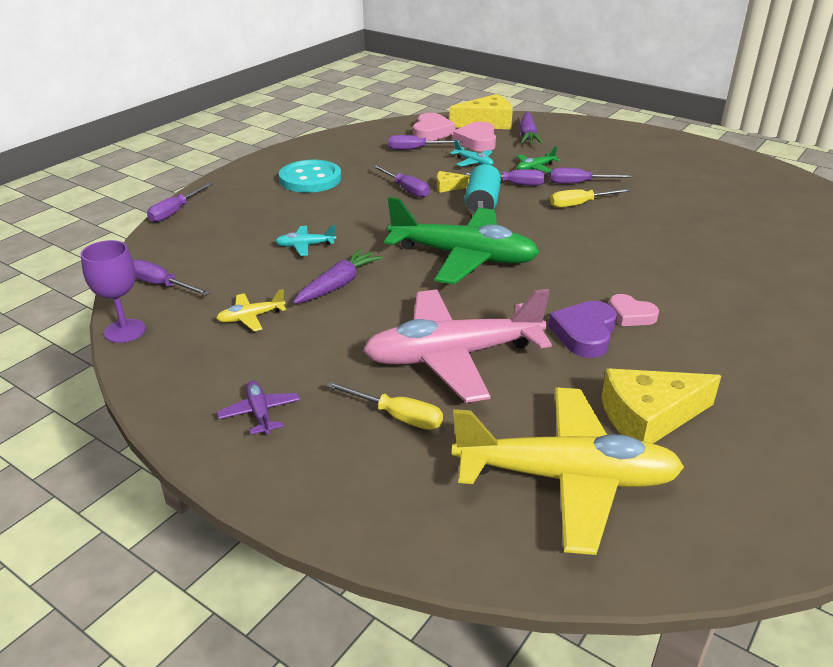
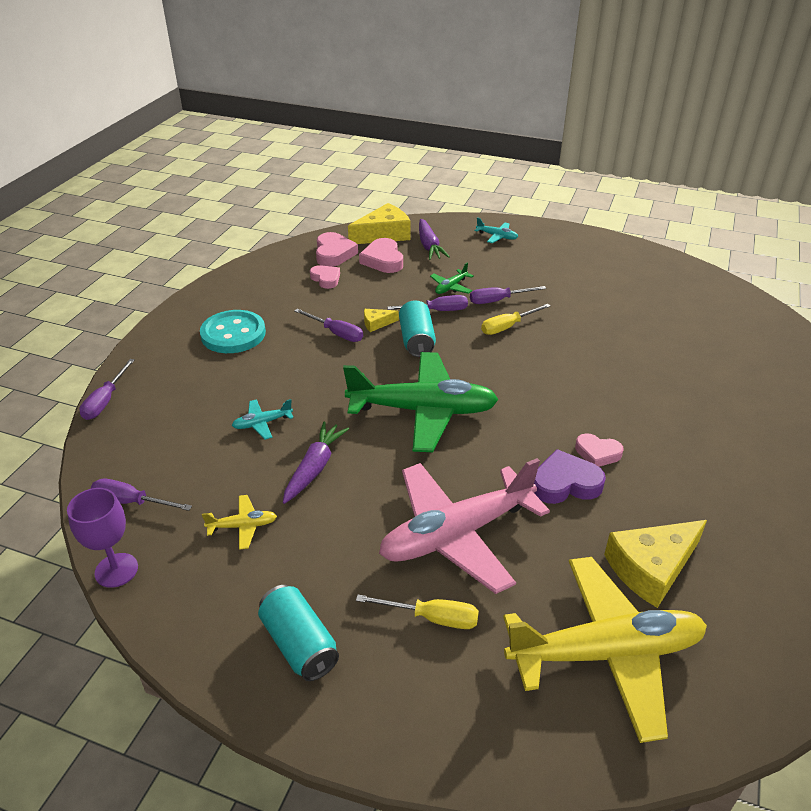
camera: 15 degrees left, 5 degrees up
(251, 317) = (243, 526): yellow plane -> yellow plane turned 150 degrees counterclockwise
(260, 413) = (299, 644): purple plane -> turquoise can
(415, 149) = (326, 279): purple screwdriver -> pink heart
(473, 162) = (389, 288): turquoise plane -> turquoise plane (497, 236)
(584, 334) = (565, 483): purple heart -> purple heart turned 75 degrees clockwise

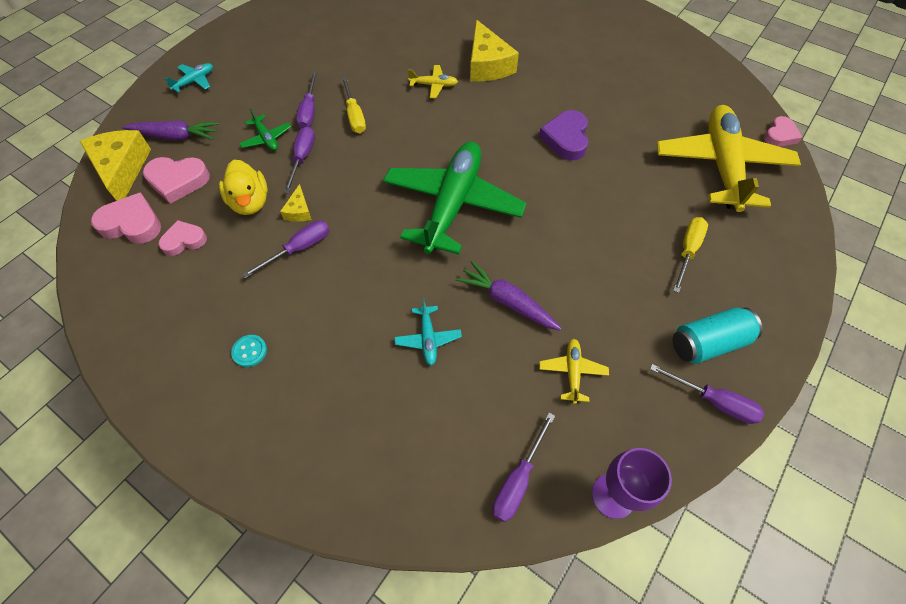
camera: 75 degrees left, 20 degrees up
(105, 401) = (326, 513): purple screwdriver -> purple screwdriver (714, 401)
(233, 334) = (249, 351): turquoise button -> turquoise button, size x0.42
(375, 298) = (250, 202): none -> yellow duck
(416, 340) = (344, 185): turquoise can -> none
(457, 534) = (607, 216): pink plane -> none
(586, 367) = (434, 85): none -> yellow plane
(597, 453) = (538, 111): pink heart -> pink heart (779, 135)
(651, 568) = (654, 121): yellow cheese -> yellow cheese (487, 65)

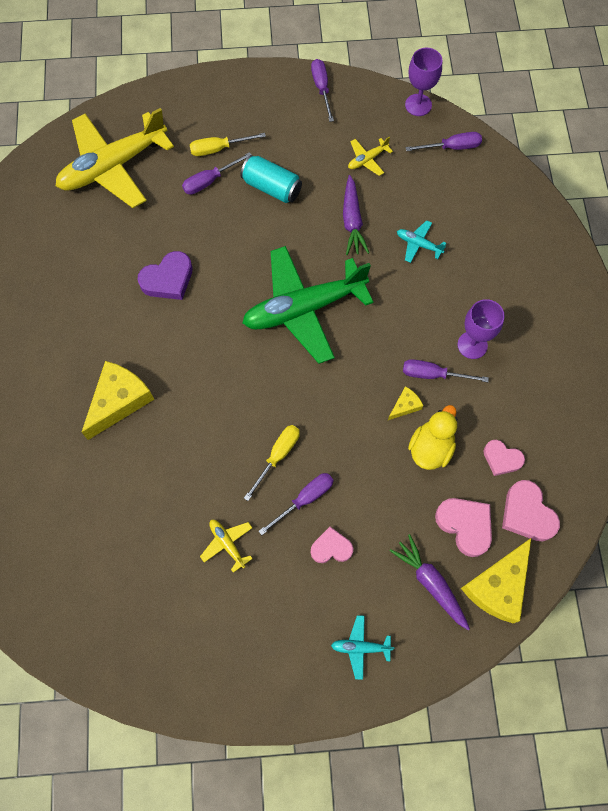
camera: 130 degrees left, 10 degrees up
(249, 351) = (523, 333): turquoise button -> none
(266, 138) = (364, 503): green plane -> none
(288, 299) = (472, 345): none -> purple goblet
(302, 158) = (357, 453): purple screwdriver -> purple screwdriver (209, 181)
(428, 338) = (418, 244): turquoise plane -> turquoise plane turned 105 degrees counterclockwise
(434, 85) = (185, 424): yellow plane -> yellow plane (227, 544)
(708, 343) = (284, 107): turquoise can -> turquoise can (272, 187)
(779, 135) = (45, 146): pink heart -> pink heart (331, 548)

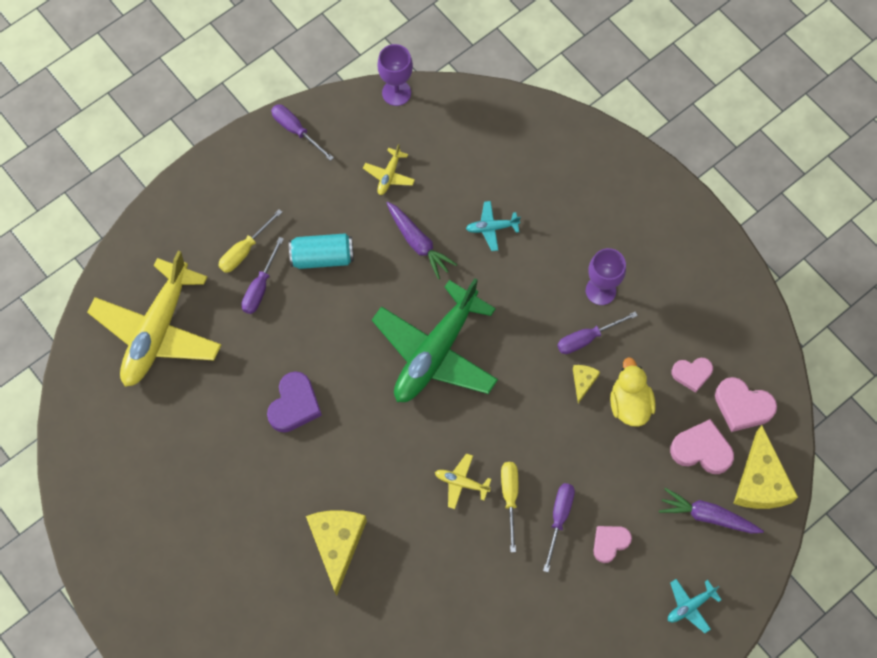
camera: 35 degrees left, 0 degrees up
(227, 544) = (523, 599): yellow plane -> yellow plane (461, 482)
(451, 147) = (455, 116): purple screwdriver -> none

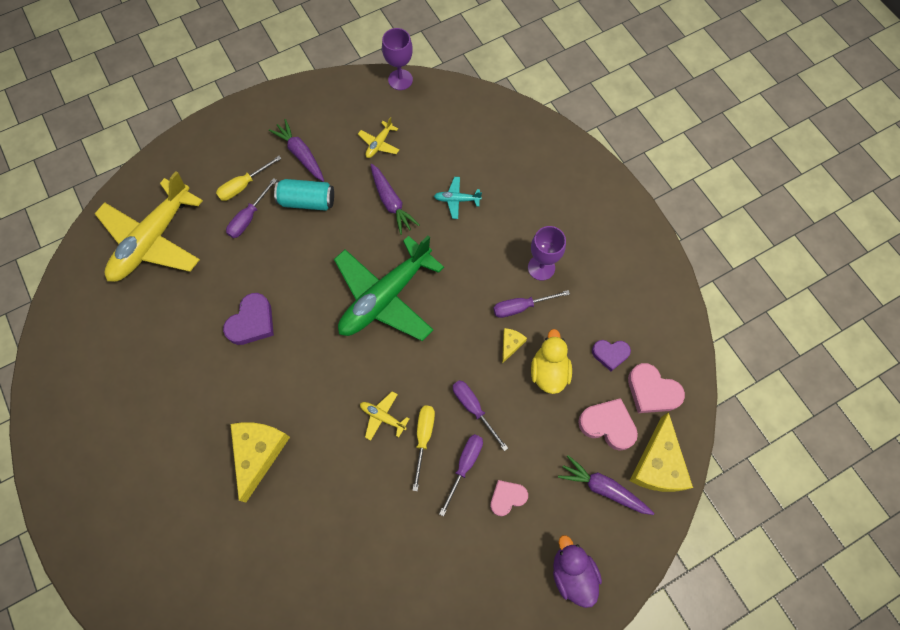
camera: 10 degrees right, 0 degrees up
(296, 130) = (310, 97): purple screwdriver -> purple screwdriver (474, 408)
(301, 203) = (301, 154): none -> purple carrot
(690, 606) = (572, 573): turquoise plane -> purple duck
(692, 374) = (610, 354): pink heart -> purple heart

